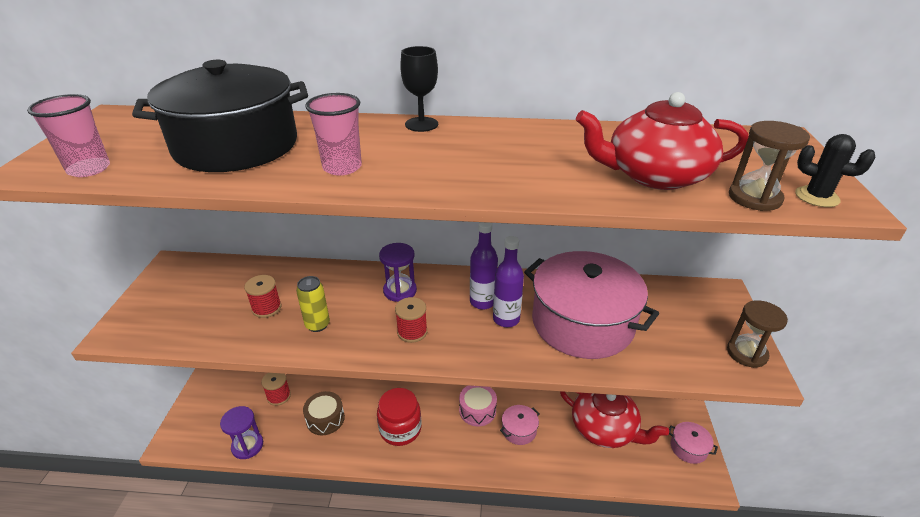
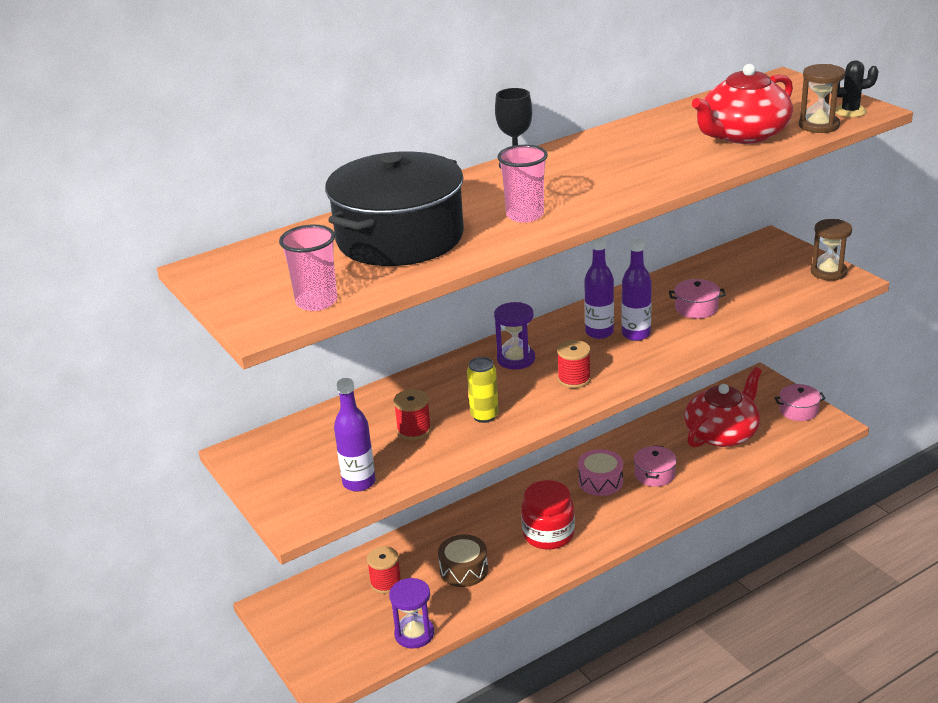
camera: 35 degrees left, 5 degrees down
(182, 328) = (359, 482): none -> purple bottle
(582, 323) = (696, 308): pink pot -> pink pot, size x0.41
(604, 428) = (722, 433): red teapot -> red teapot turned 45 degrees counterclockwise

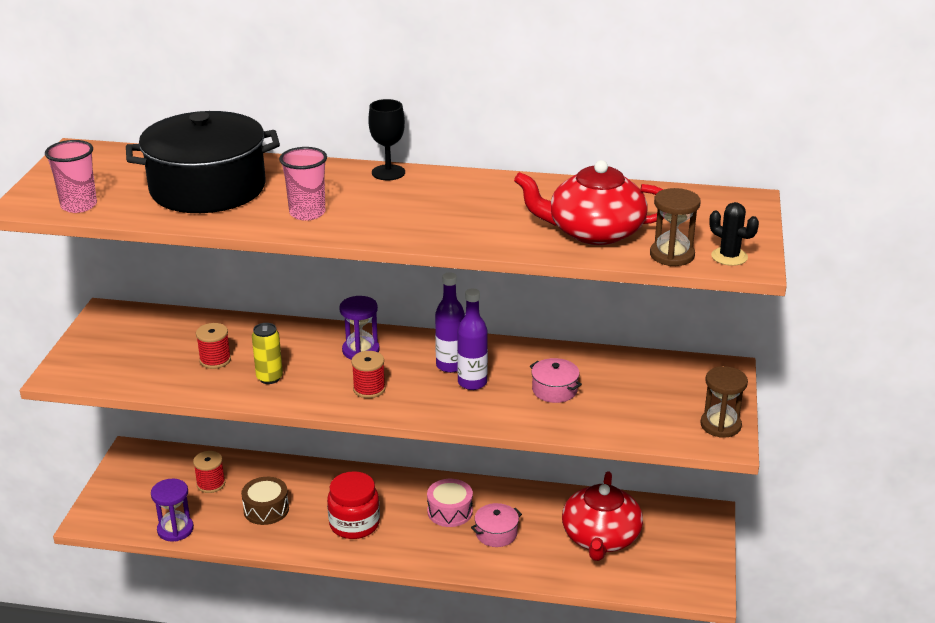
camera: 40 degrees right, 0 degrees up
(359, 482) = (128, 374): purple bottle -> none
(722, 433) = (600, 537): red teapot -> red teapot turned 105 degrees clockwise
(798, 410) = (696, 562): pink pot -> none

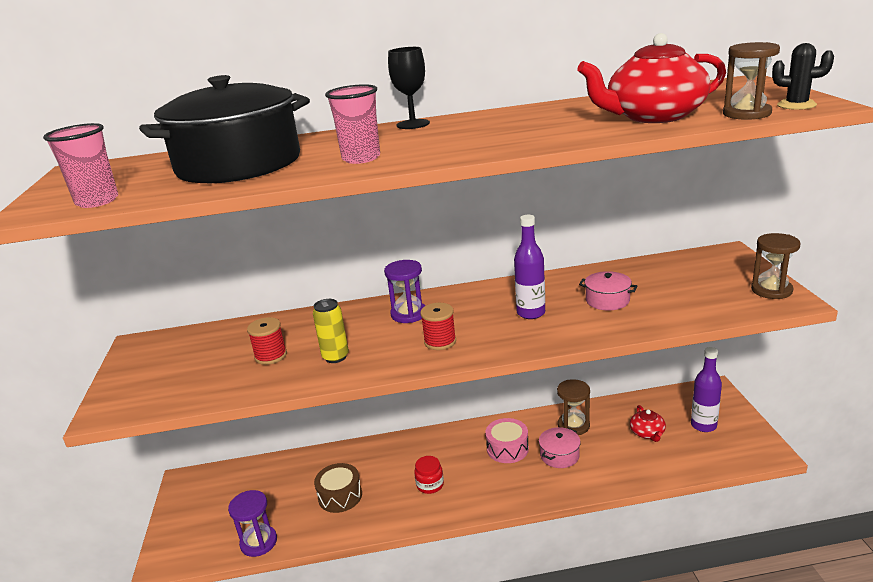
camera: 15 degrees left, 5 degrees down
(211, 484) = (275, 488): red spool -> none
(354, 524) = (430, 485): red jar -> red jar, size x0.57
(450, 365) = (499, 305): purple bottle -> purple bottle (703, 425)
(531, 508) = (573, 425): none -> brown hourglass
(600, 537) = (647, 433): red teapot -> red teapot, size x0.48

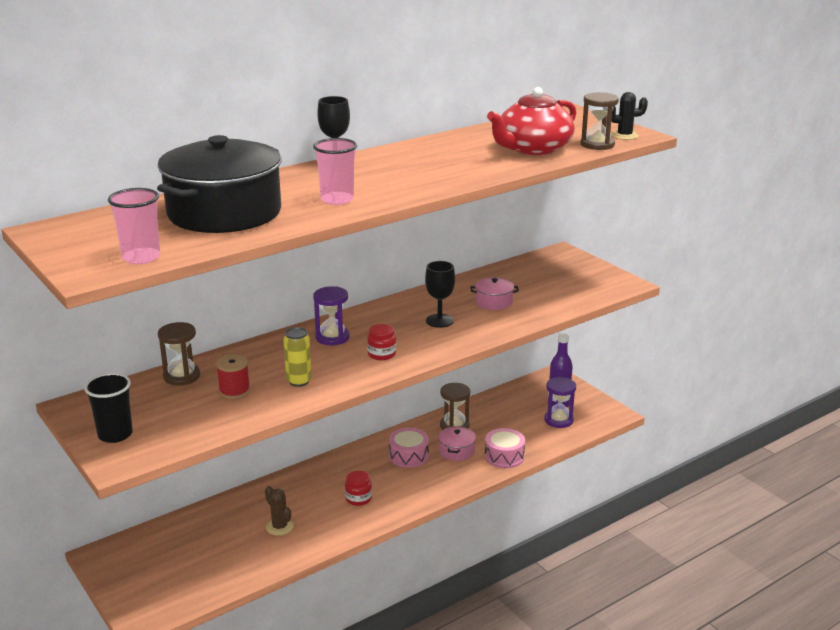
camera: 30 degrees left, 0 degrees up
(135, 380) = (115, 434): none -> black cup
(259, 542) = (229, 580): purple hourglass -> purple hourglass (558, 420)
(340, 496) = (279, 527): brown drum -> brown cactus
(440, 341) = (381, 354): red spool -> red jar
(531, 313) = (439, 321): purple bottle -> black goblet
(608, 475) = (504, 456): none -> pink drum
(647, 433) = (518, 419): red teapot -> none
(771, 290) = (609, 278): brown hourglass -> brown hourglass (182, 376)

